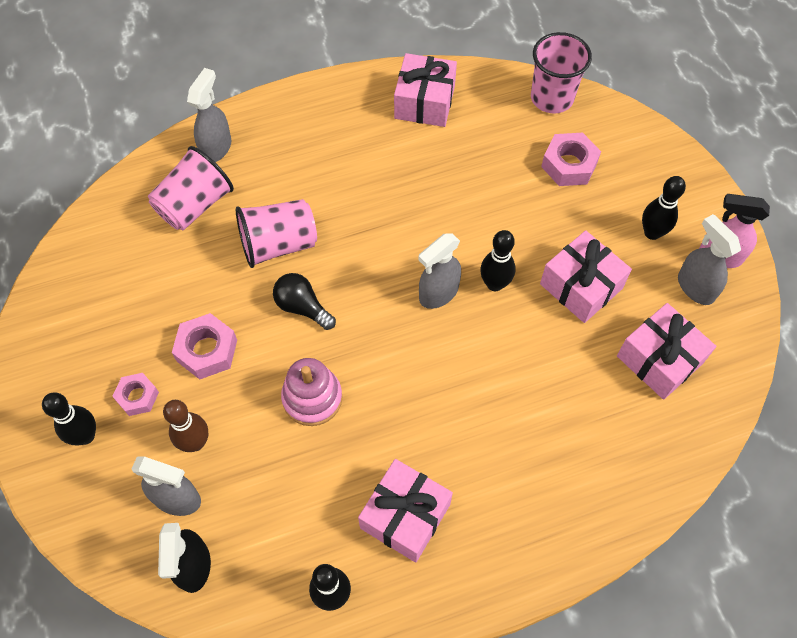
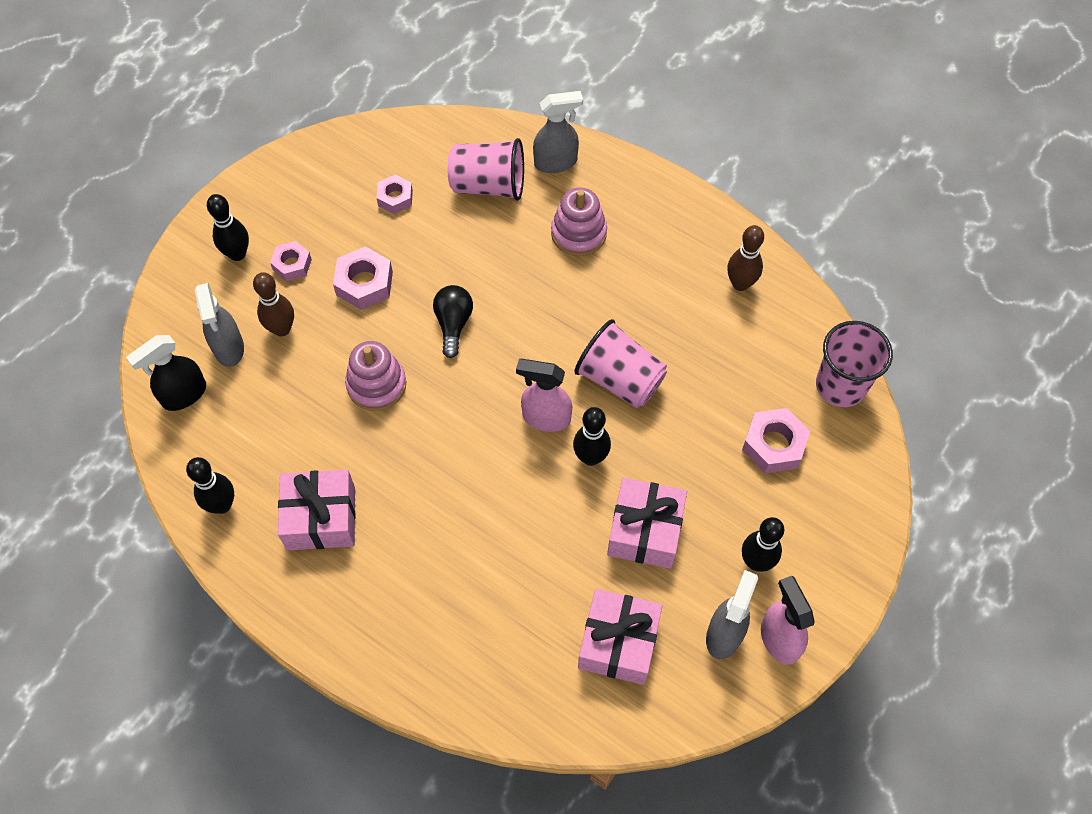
camera: 55 degrees right, 0 degrees up
(144, 278) = (395, 198): none -> pink nut
(278, 244) = (499, 268): pink cup -> pink cup (620, 379)
(294, 172) = (578, 233): none -> pink stacking toy
(424, 102) = (740, 284): pink gift -> brown bowling pin
(438, 293) = (546, 418): grey spray bottle -> pink spray bottle

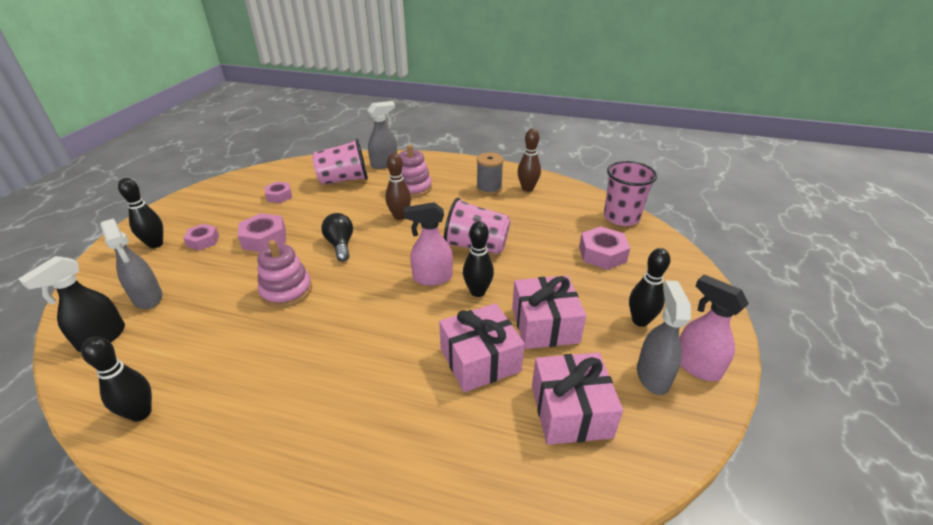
camera: 20 degrees left, 25 degrees down
(282, 329) = (197, 276): brown bowling pin -> brown bowling pin (400, 216)
(321, 518) = (250, 395): pink gift -> pink gift (480, 360)
(685, 266) = (489, 188): none -> grey spool

